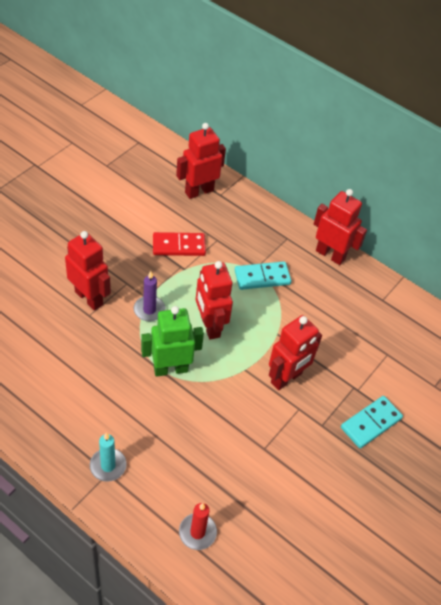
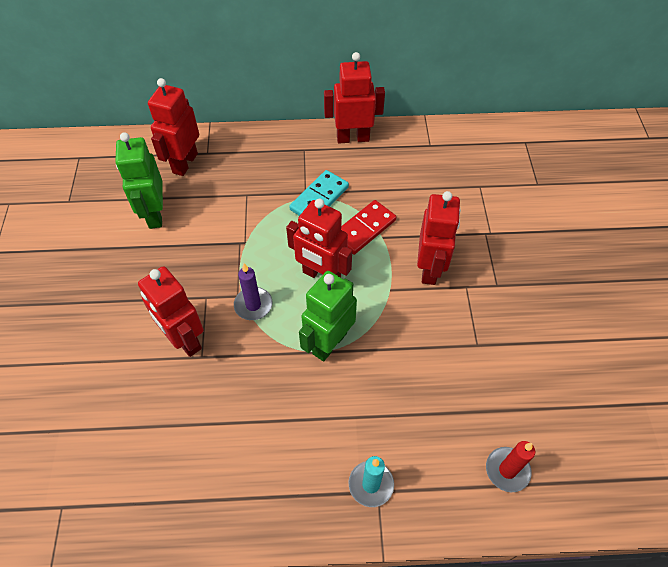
camera: 35 degrees left, 5 degrees up
(89, 298) = (184, 340): red robot -> red robot turned 135 degrees counterclockwise
(147, 210) = (154, 214): none -> green robot
(179, 246) = (218, 225): red domino -> red domino (364, 229)
(371, 423) = (528, 252): turquoise domino -> none

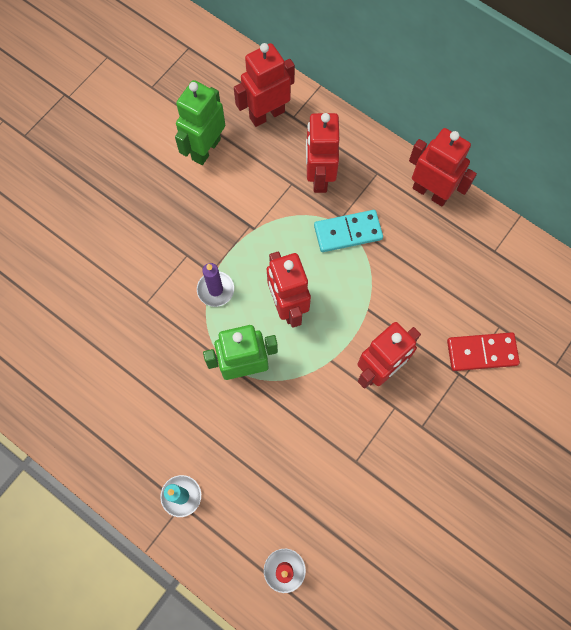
camera: 40 degrees right, 15 degrees up
(184, 340) = (144, 279): red robot -> red robot (319, 177)
(364, 229) = (359, 290): red domino -> red domino (481, 352)

